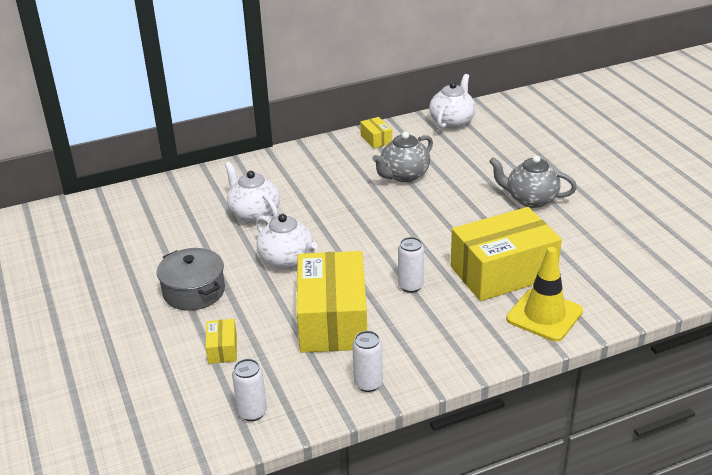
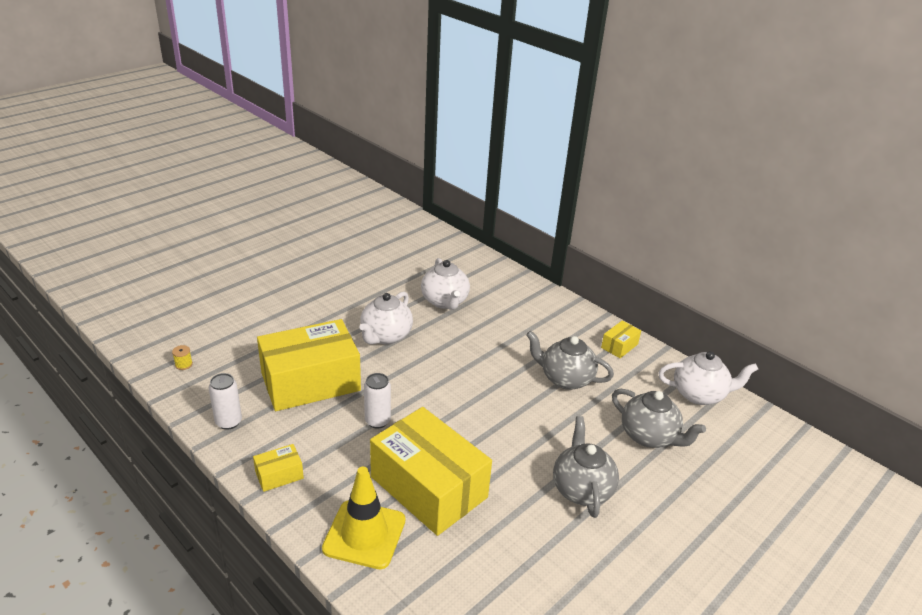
camera: 65 degrees right, 0 degrees up
(194, 291) = (324, 298): grey pot -> none
(222, 349) = (257, 331): yellow box -> yellow box (279, 475)
(252, 412) = (183, 364): white can -> yellow spool
(254, 214) = (445, 302): white teapot -> white teapot turned 135 degrees clockwise
(488, 156) = (649, 436): none -> grey teapot

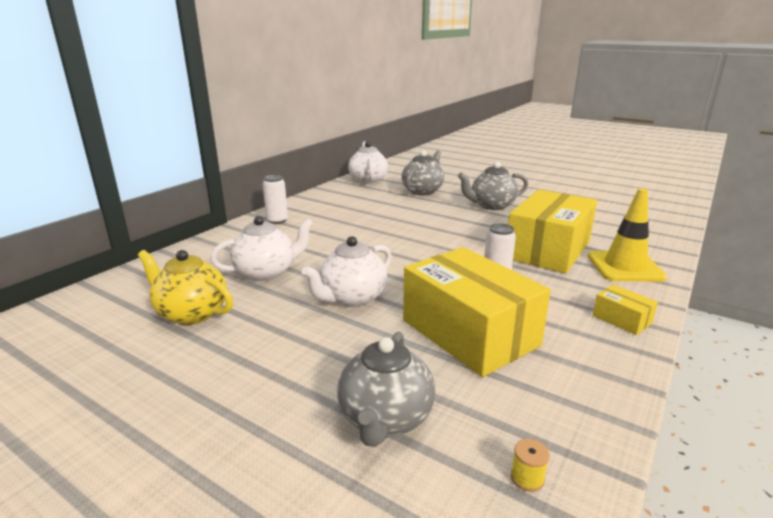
camera: 100 degrees left, 10 degrees down
(228, 422) = (593, 378): white can -> white can (277, 220)
(385, 336) = (352, 298): white teapot -> white teapot turned 120 degrees clockwise
(397, 271) = (191, 313): none -> yellow teapot
(565, 379) = (375, 214): grey teapot -> grey teapot (385, 419)
(619, 346) = (321, 199): yellow box -> none

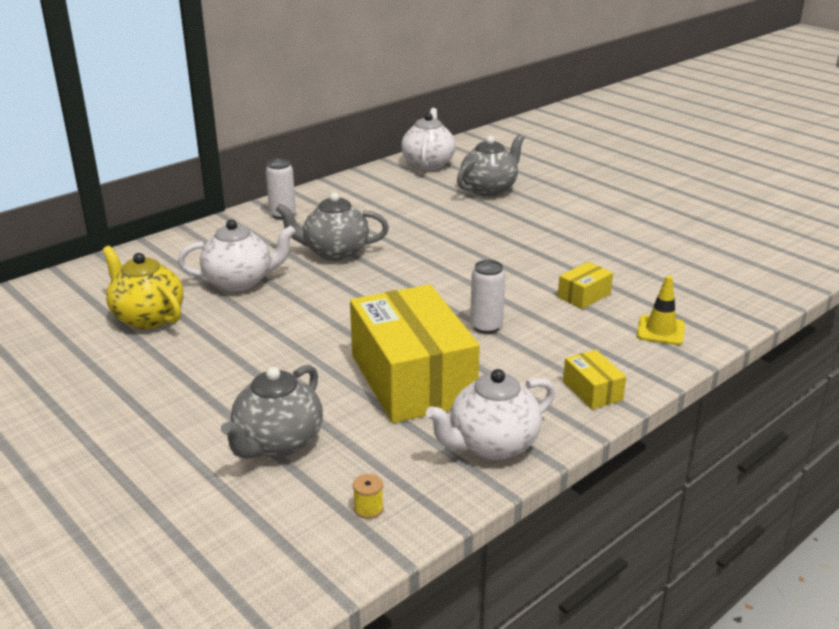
camera: 15 degrees right, 5 degrees up
(352, 298) = (313, 324): white teapot -> white teapot (491, 445)
(491, 206) = (564, 223): grey teapot -> grey teapot (334, 252)
(548, 250) = (584, 295): yellow box -> yellow box, size x0.42
(625, 267) = (660, 330): yellow traffic cone -> yellow traffic cone, size x0.60

